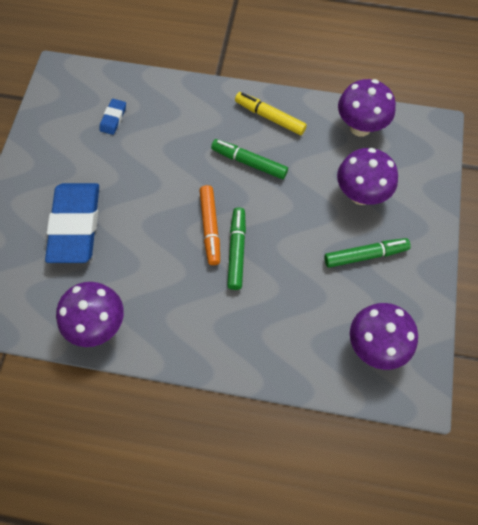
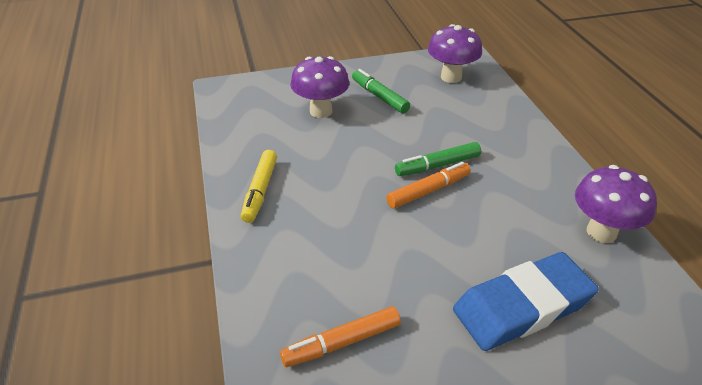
camera: 115 degrees left, 25 degrees down
(113, 118) = (342, 343): blue eraser -> orange marker
(249, 162) = (331, 188): green marker -> none
(360, 127) = (242, 128): purple mushroom -> none

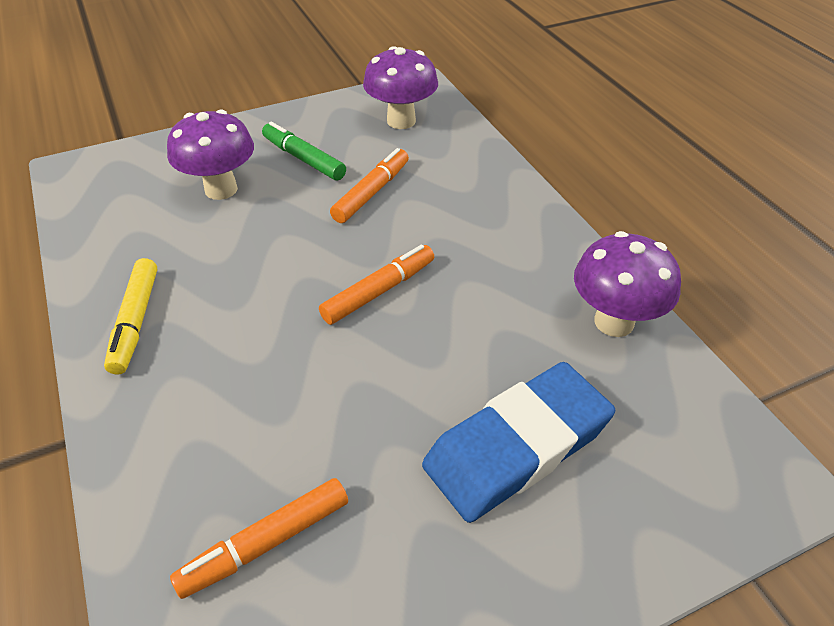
camera: 10 degrees left, 5 degrees up
(426, 124) = (371, 192): none -> orange marker
(437, 165) = (390, 252): green marker -> none

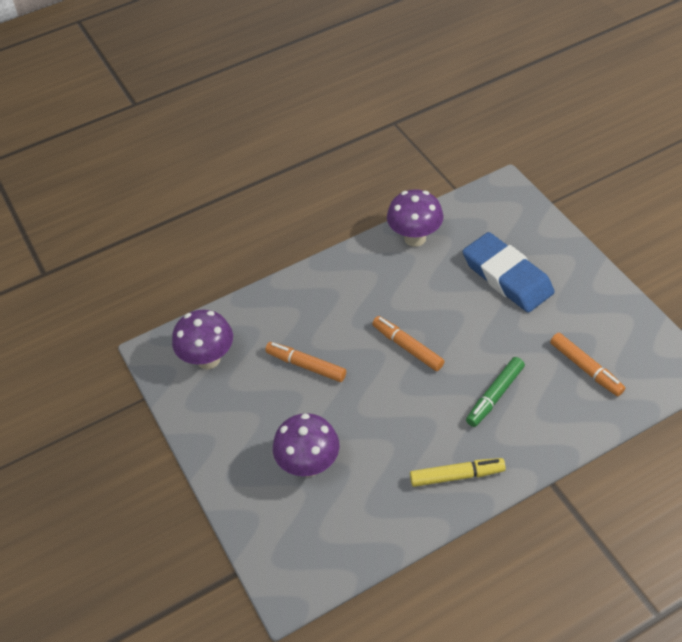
camera: 90 degrees left, 5 degrees up
(303, 159) = (265, 417): green marker -> green marker (495, 396)

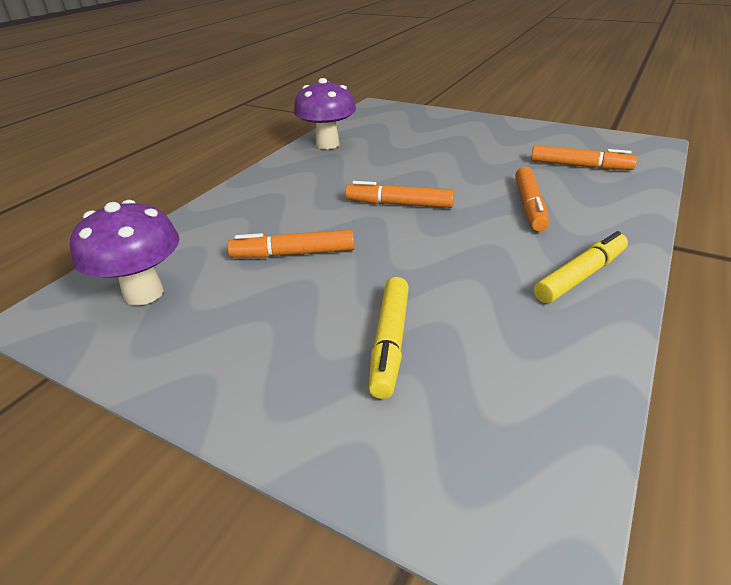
camera: 35 degrees left, 15 degrees down
(309, 465) = (390, 342): purple mushroom -> yellow marker
(495, 396) = (529, 206): green marker -> orange marker
(507, 277) = (439, 141): blue eraser -> none

